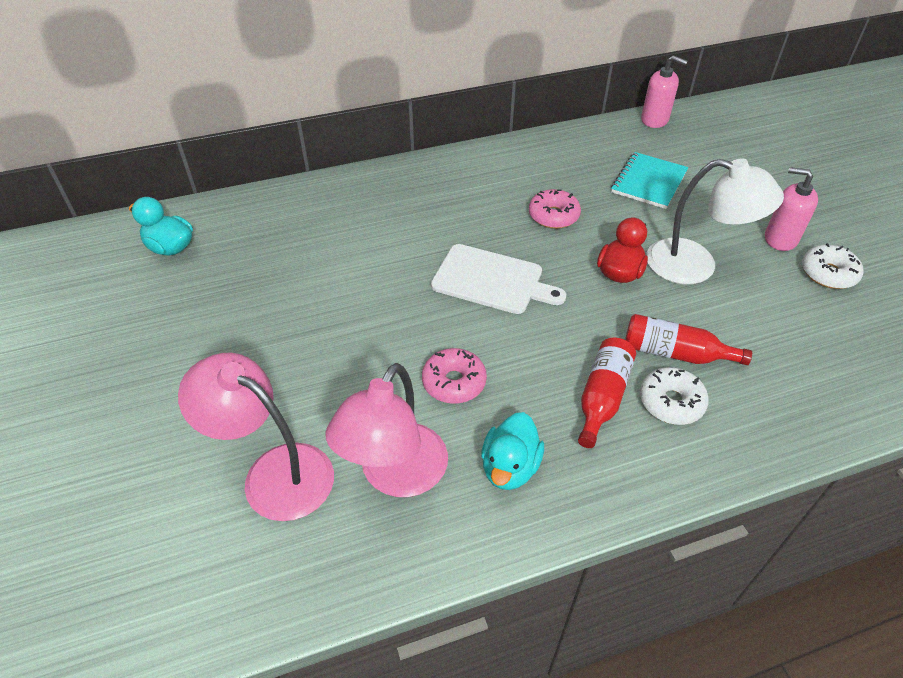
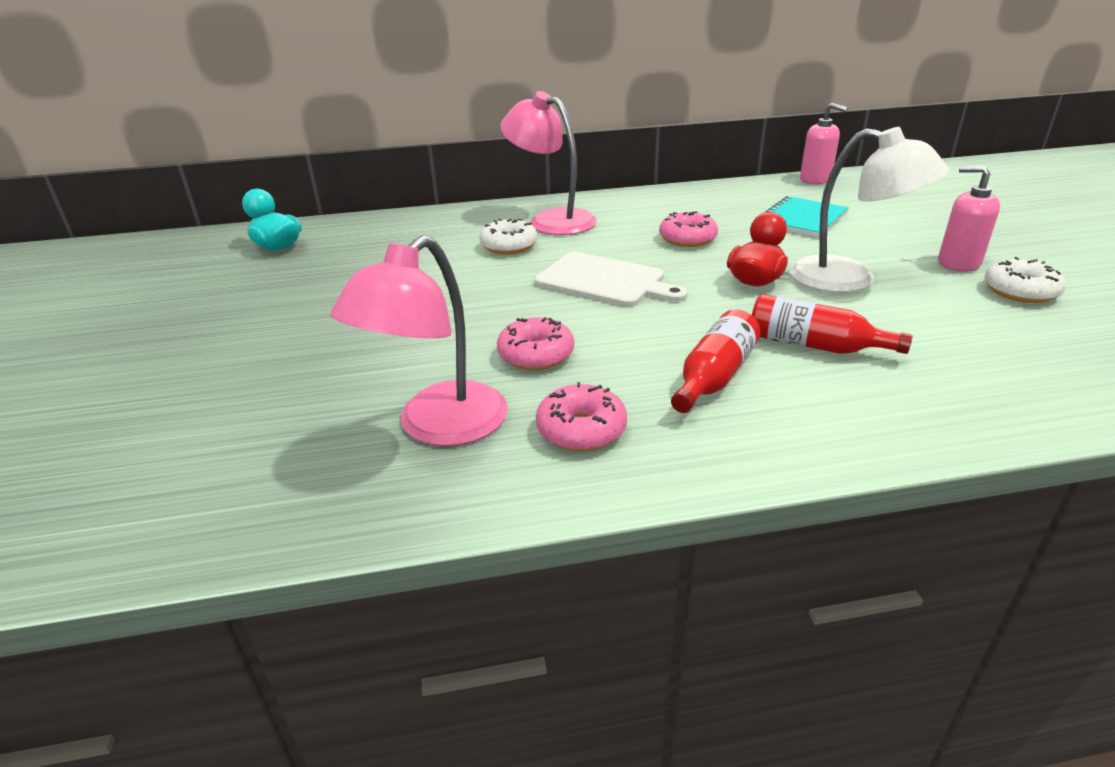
camera: 10 degrees right, 15 degrees down
(274, 472) = (298, 414): pink lamp -> pink lamp (551, 220)
(510, 467) = (581, 429): turquoise duck -> pink donut
(671, 402) = (803, 386): white donut -> white donut (509, 246)

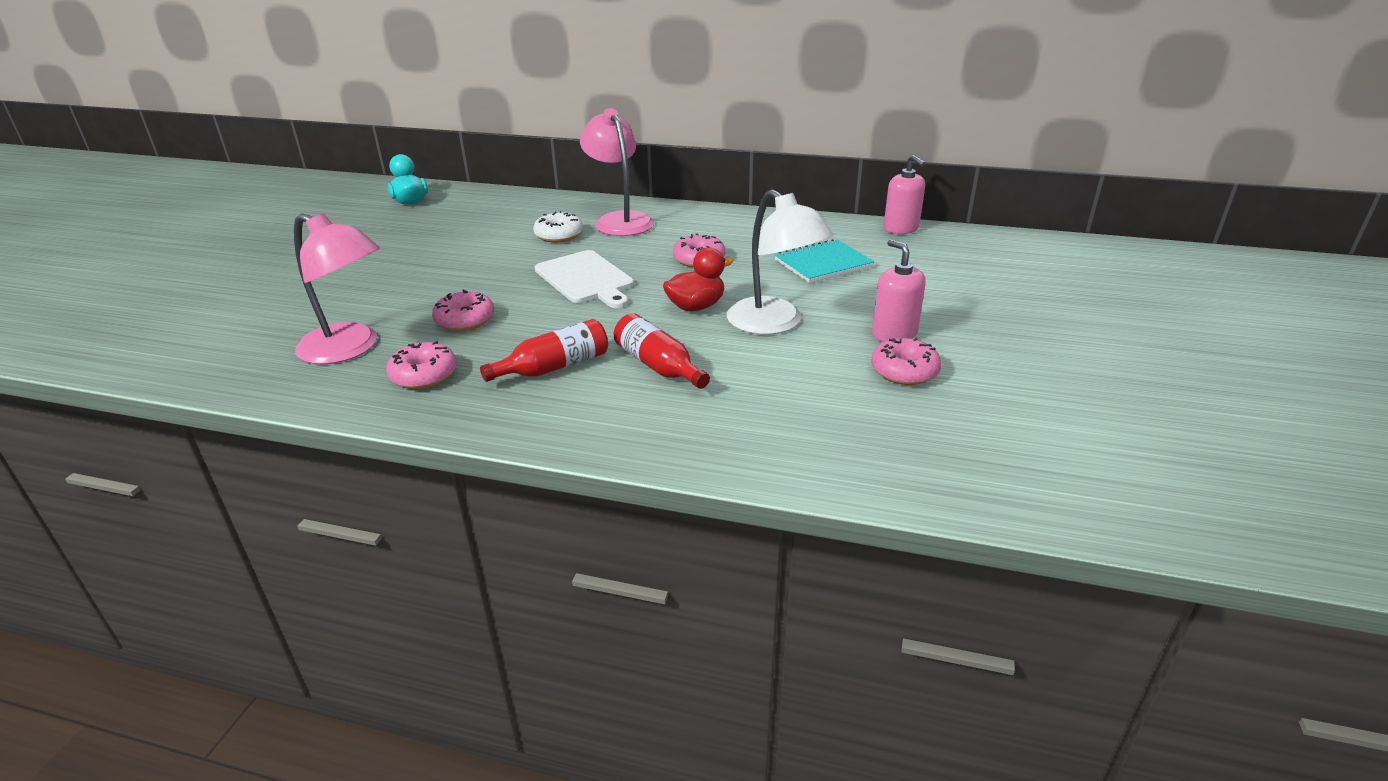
camera: 25 degrees right, 0 degrees up
(438, 427) = (349, 349): pink lamp -> pink lamp turned 120 degrees counterclockwise
(1020, 291) = (904, 371): white donut -> pink donut

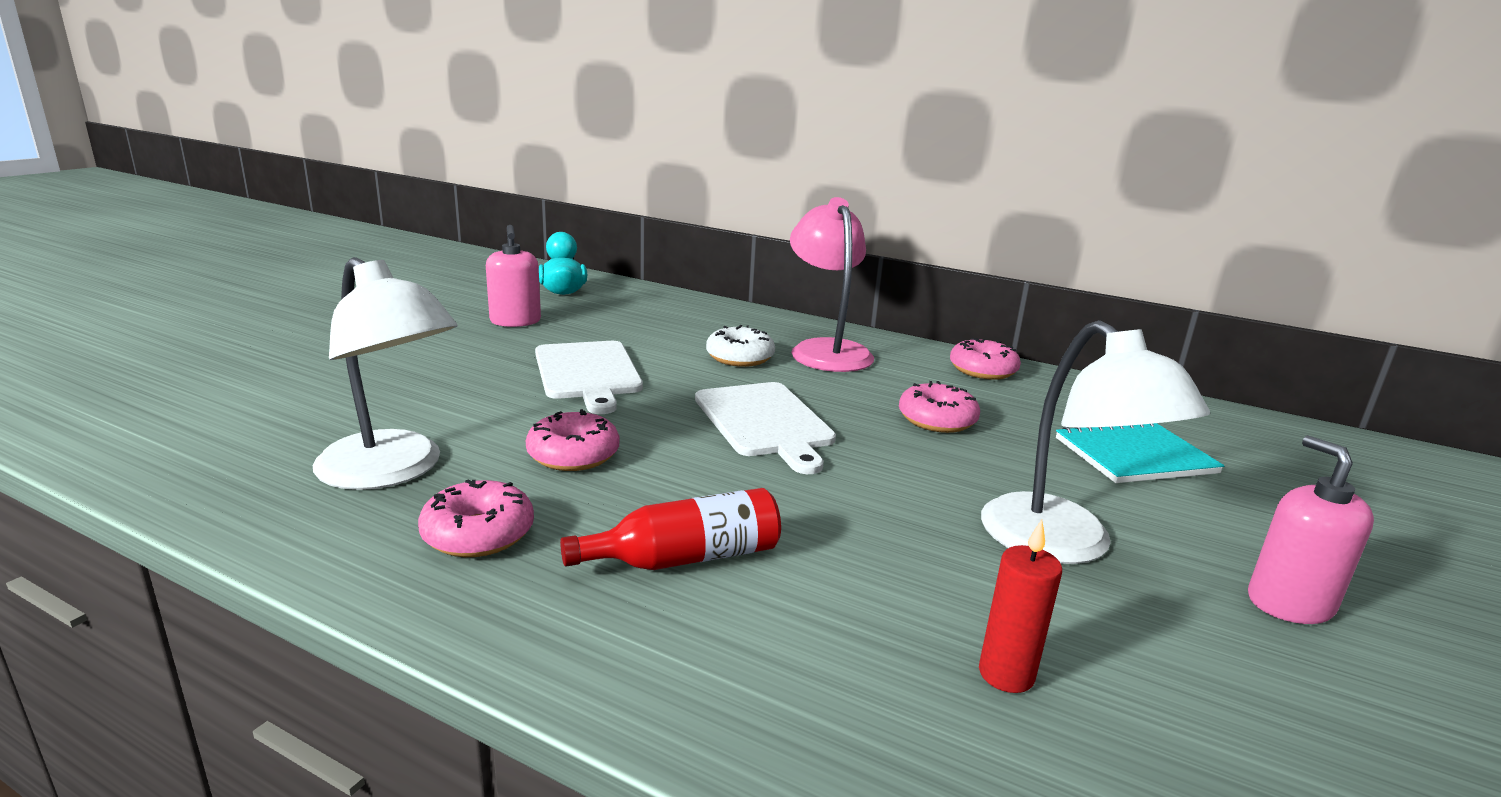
camera: 10 degrees right, 10 degrees down
(349, 349) = (392, 471): pink lamp -> white lamp
(454, 263) = (587, 373): none -> white cutting board
(658, 366) = (860, 588): red bottle -> none
(696, 306) = (930, 492): red duck -> none
(739, 393) = (1006, 674): none -> red candle
(901, 229) = (1252, 421): pink soap dispenser -> pink soap dispenser (515, 321)
(904, 371) = (1332, 688): pink donut -> pink donut (982, 370)

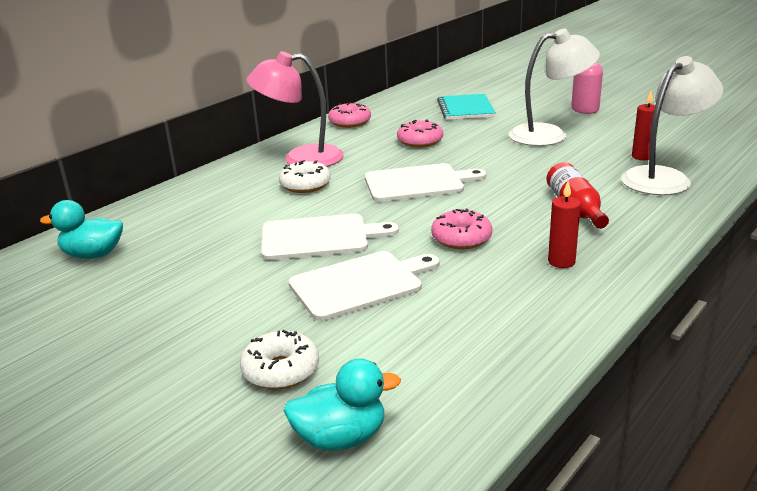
camera: 75 degrees left, 5 degrees up
(167, 403) = (341, 438): none -> turquoise duck
(304, 373) = (281, 370): none -> white donut
(392, 471) = (484, 298): white lamp -> white lamp (664, 177)
(462, 398) = (360, 284): none -> white cutting board
(478, 534) = (561, 262): pink donut -> red candle
(515, 321) = (175, 274): pink soap dispenser -> none

